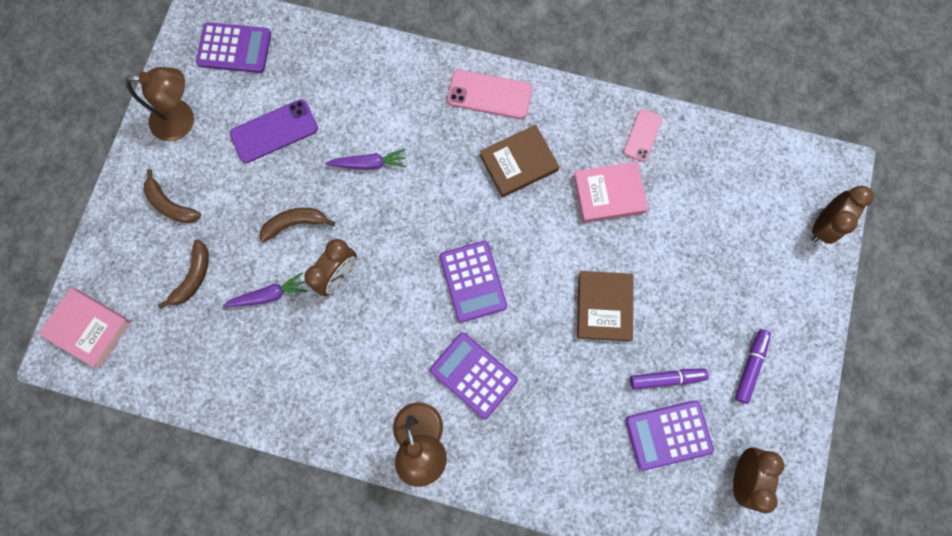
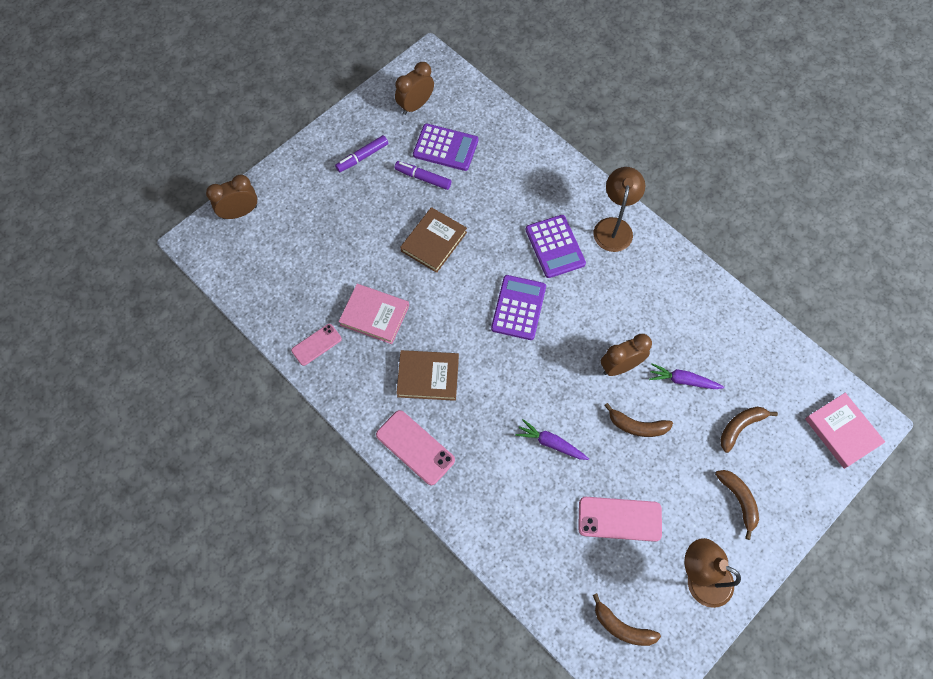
camera: 150 degrees left, 10 degrees down
(234, 48) = (622, 627): purple calculator -> brown banana
(274, 131) = (619, 519): purple phone -> pink phone

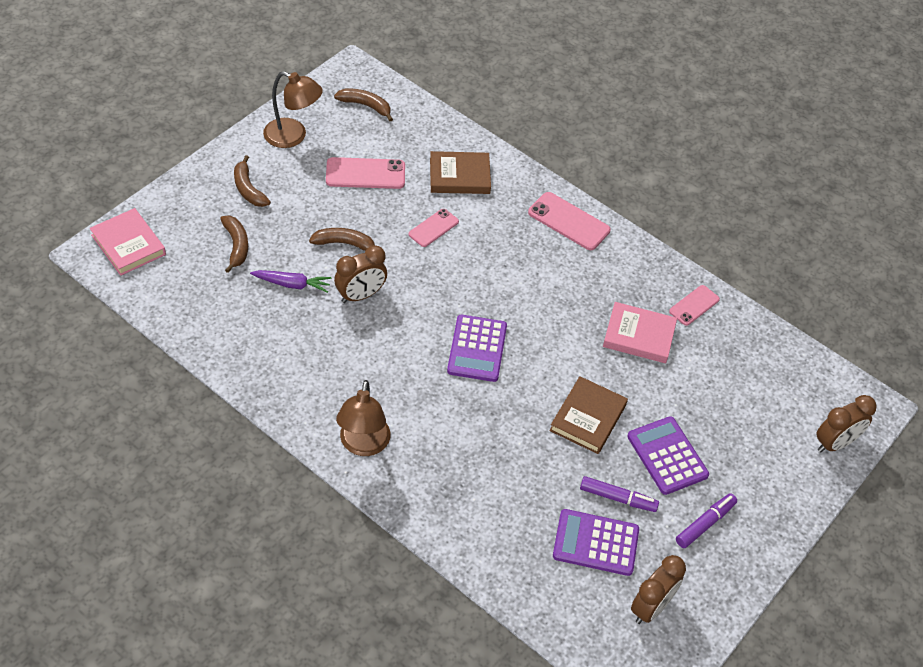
camera: 170 degrees right, 15 degrees down
(428, 376) = (567, 280): brown book -> brown book (459, 176)
(551, 443) = (433, 228): purple carrot -> pink phone
(555, 247) = (438, 418): purple calculator -> purple calculator (667, 456)
(740, 427) = (236, 246): brown banana -> brown banana turned 60 degrees counterclockwise

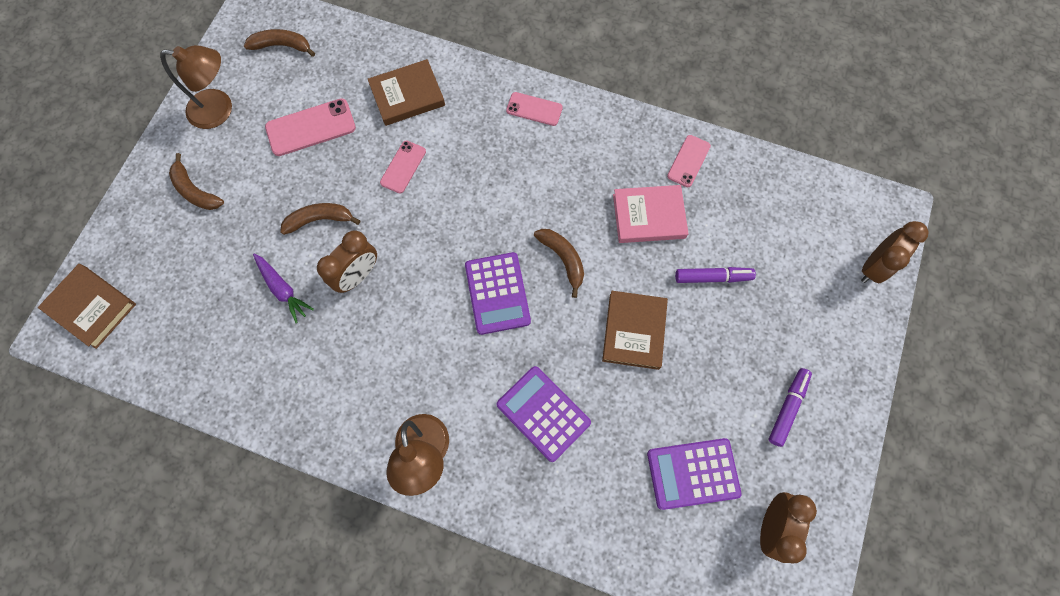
camera: 15 degrees left, 20 degrees up
(128, 245) = (91, 307): pink book -> brown book
(236, 246) = (207, 265): brown banana -> brown banana (563, 259)
(292, 284) = (283, 289): purple carrot -> purple carrot turned 60 degrees clockwise
(569, 221) = (534, 109): pink phone -> pink phone, size x0.64
(617, 498) = (695, 413): purple marker -> purple marker (712, 277)
(667, 456) = (724, 344): purple calculator -> purple calculator (543, 413)

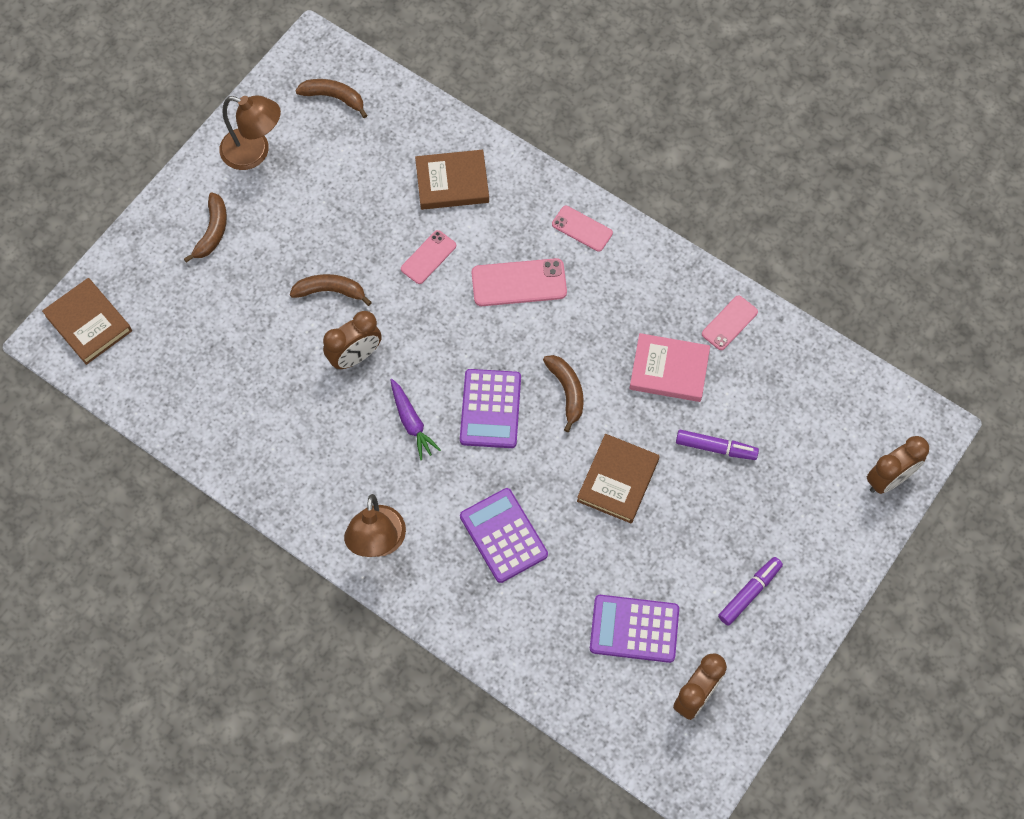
camera: 15 degrees right, 5 degrees down
(195, 191) = (212, 231): brown banana -> brown banana turned 135 degrees counterclockwise
(283, 289) = (277, 352): purple carrot -> purple carrot (411, 422)
(311, 127) = (343, 193): pink phone -> pink phone (519, 283)

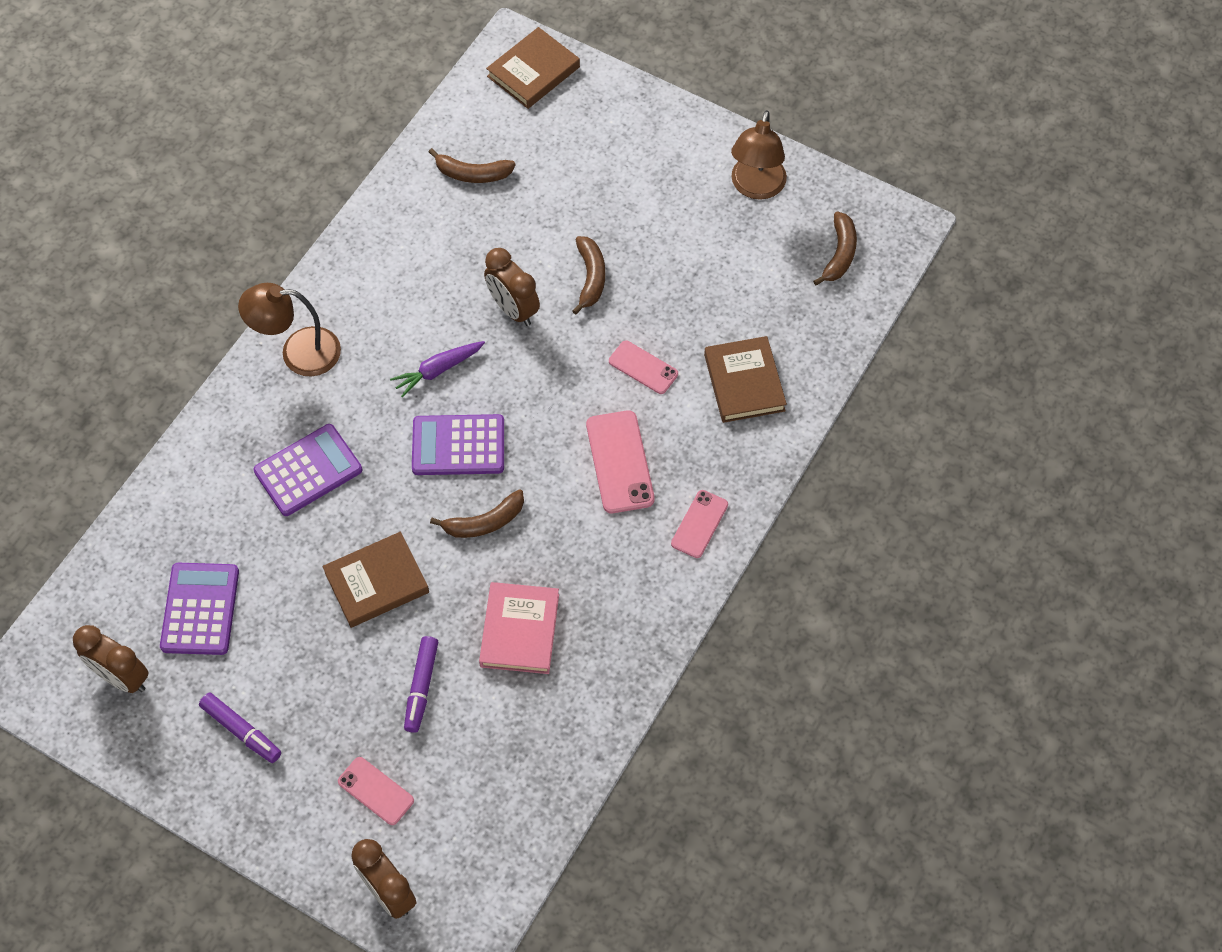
camera: 85 degrees right, 5 degrees down
(212, 231) = (652, 162): brown banana -> brown banana (472, 174)
(618, 480) = (376, 582): brown book -> brown book turned 45 degrees counterclockwise
(729, 323) = (588, 697): pink phone -> pink phone (376, 791)

